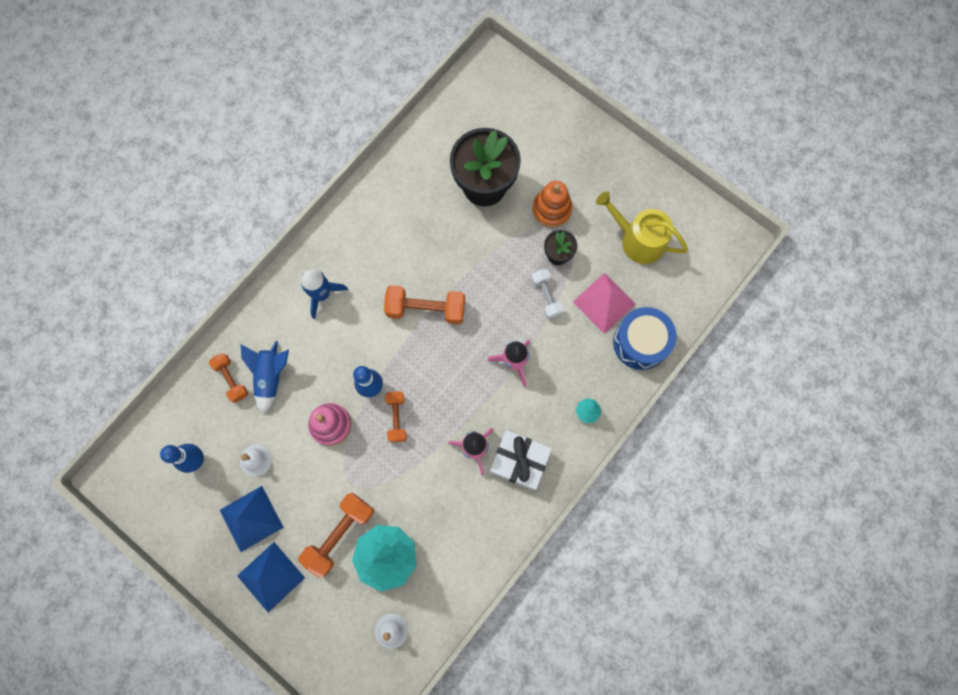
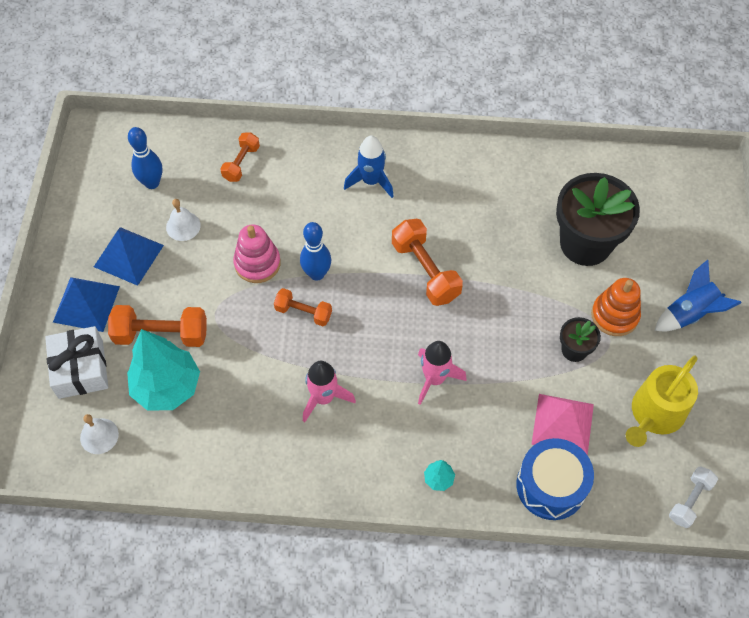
camera: 55 degrees right, 15 degrees down
(271, 377) = (266, 190): blue rocket -> blue rocket (689, 313)
(396, 418) = (303, 312): orange dumbbell -> orange dumbbell turned 60 degrees clockwise
(519, 461) = (341, 447): white gift -> white gift (81, 369)
(546, 296) = (524, 366): white dumbbell -> white dumbbell (690, 500)
(638, 240) = (655, 414): yellow watering can -> yellow watering can turned 135 degrees counterclockwise

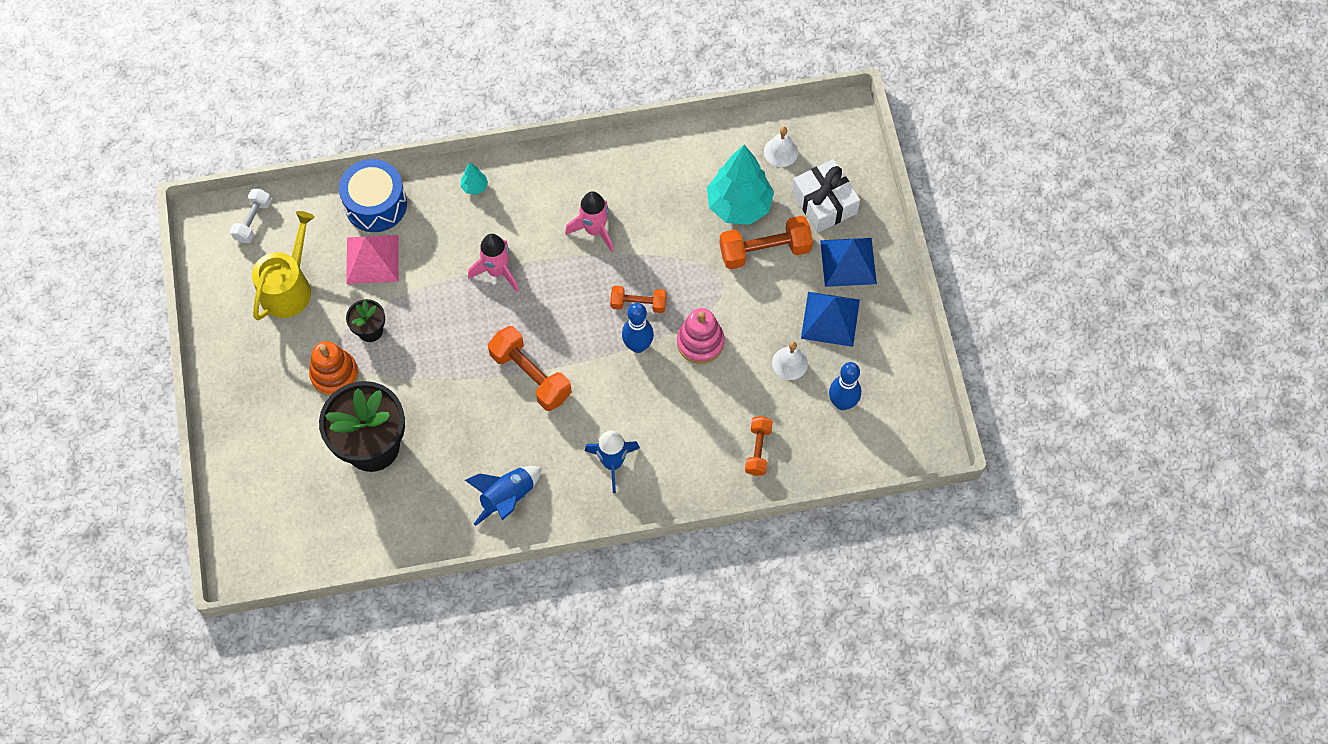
camera: 165 degrees right, 5 degrees up
(689, 313) = (260, 395): blue rocket -> blue rocket (507, 498)

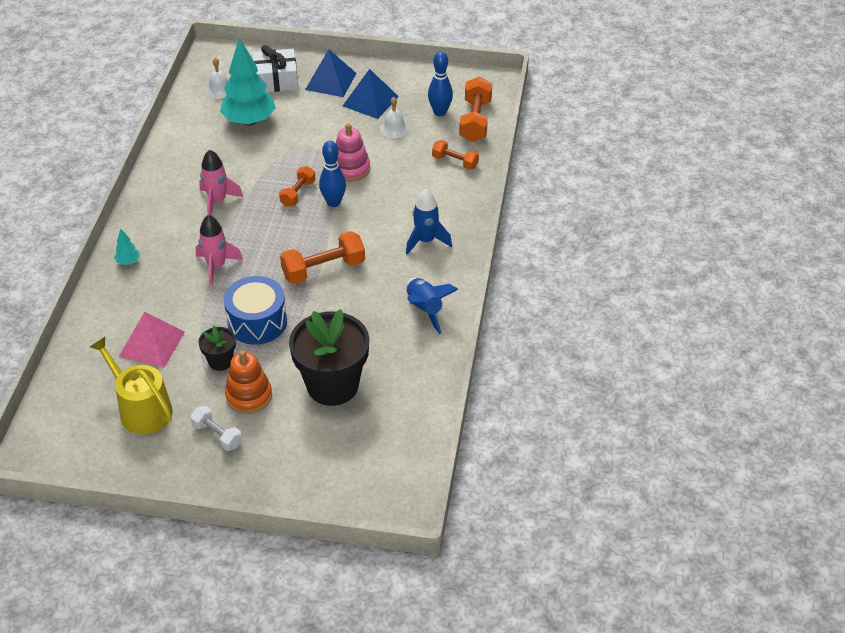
camera: 70 degrees left, 20 degrees down
(253, 221) = (54, 420): white dumbbell -> white dumbbell (217, 435)
(376, 204) = (99, 329): blue drum -> blue drum (257, 322)
(764, 251) = (295, 118): orange dumbbell -> orange dumbbell (475, 121)

